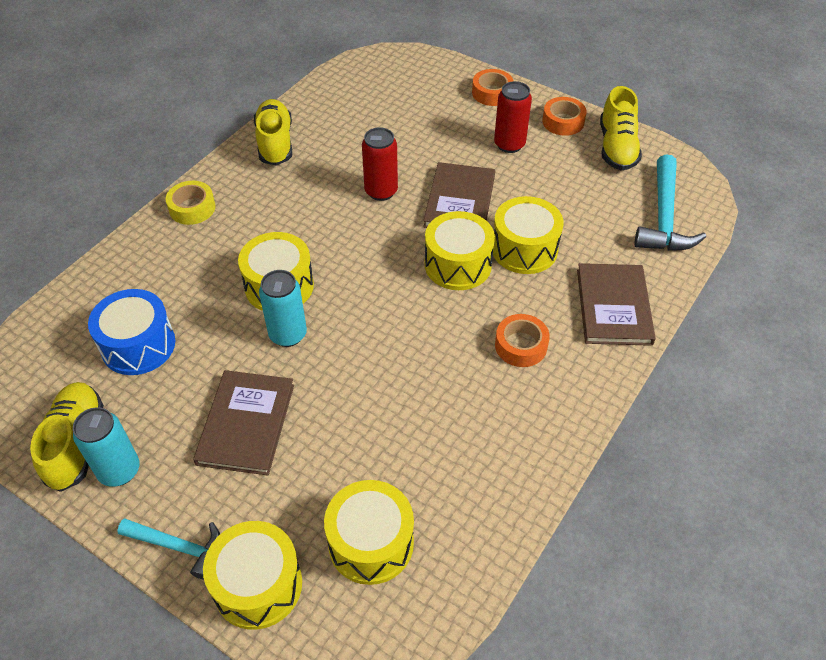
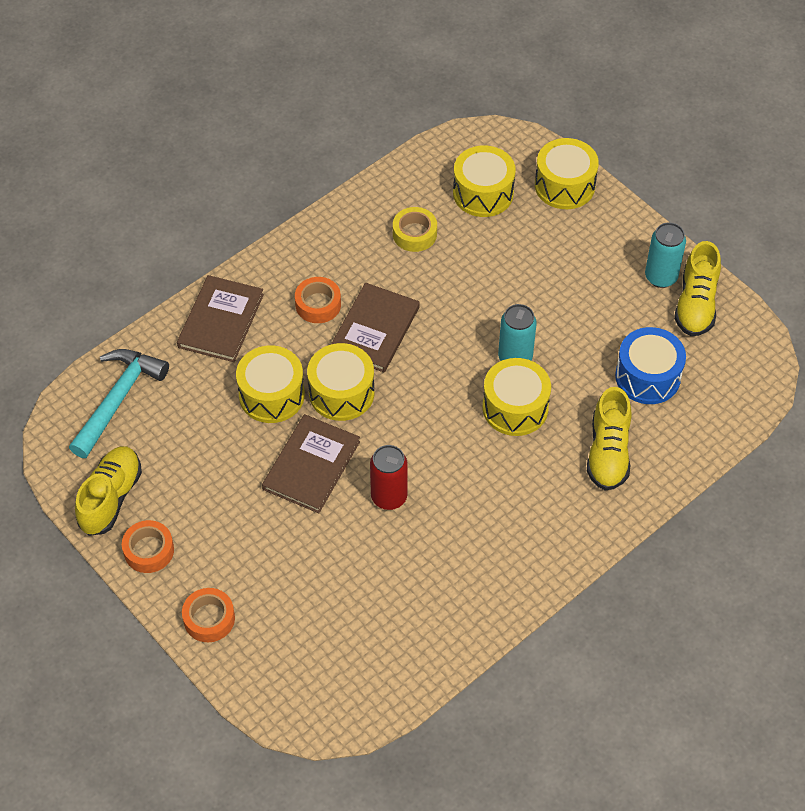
camera: 165 degrees left, 5 degrees up
(178, 546) = (618, 218): turquoise hammer -> none
(192, 208) = (592, 521): yellow tape -> yellow tape (414, 234)
(246, 424) = (560, 290): brown book -> brown book (374, 329)
(275, 143) = (490, 596): yellow shoe -> yellow shoe (608, 452)
(509, 144) = (226, 530): red can -> none

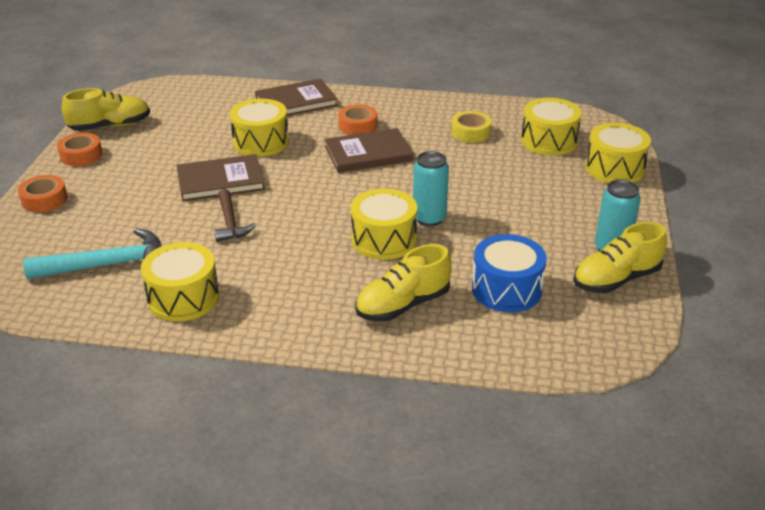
camera: 50 degrees right, 20 degrees down
(118, 399) = (190, 97): turquoise hammer -> turquoise hammer (108, 265)
(341, 393) = (297, 165): yellow drum -> yellow drum (183, 298)
(389, 497) = (230, 223): red can -> brown hammer

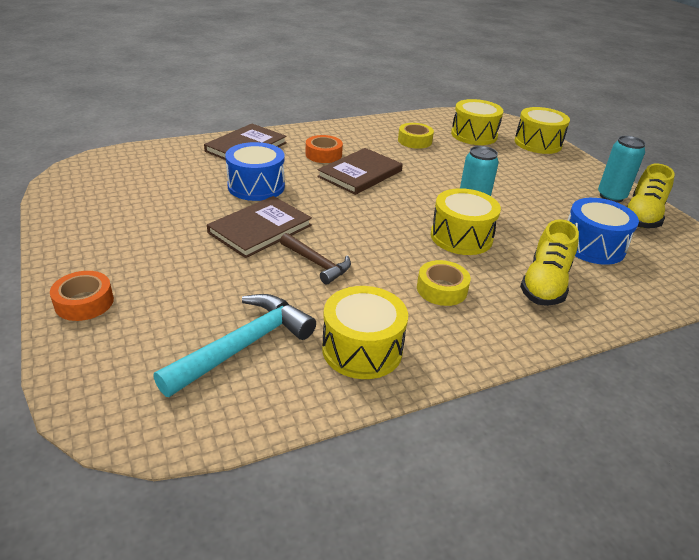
camera: 35 degrees left, 0 degrees up
(81, 155) = (77, 244): orange tape -> none
(110, 126) = (79, 208): yellow shoe -> none
(261, 142) = (256, 186): yellow drum -> blue drum
(304, 277) = (442, 289): none -> yellow tape

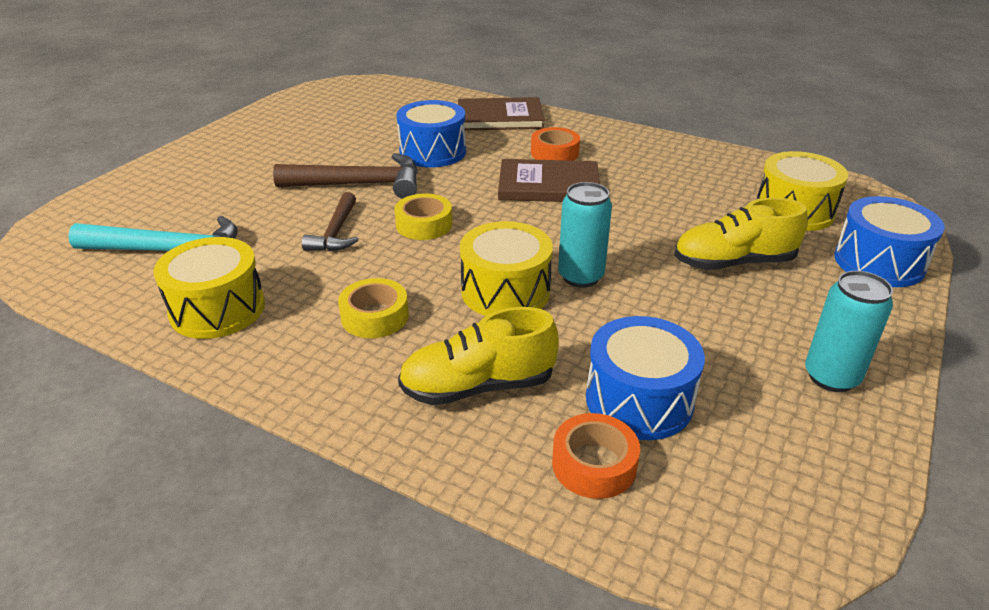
camera: 55 degrees right, 0 degrees up
(84, 302) = (167, 170): orange tape -> orange tape (594, 464)
(260, 229) = (359, 184): brown book -> brown hammer
(414, 141) = (691, 183): yellow tape -> yellow tape (424, 225)
(538, 143) = (879, 262): yellow drum -> blue drum
(642, 216) = (821, 427): yellow shoe -> yellow shoe (733, 263)

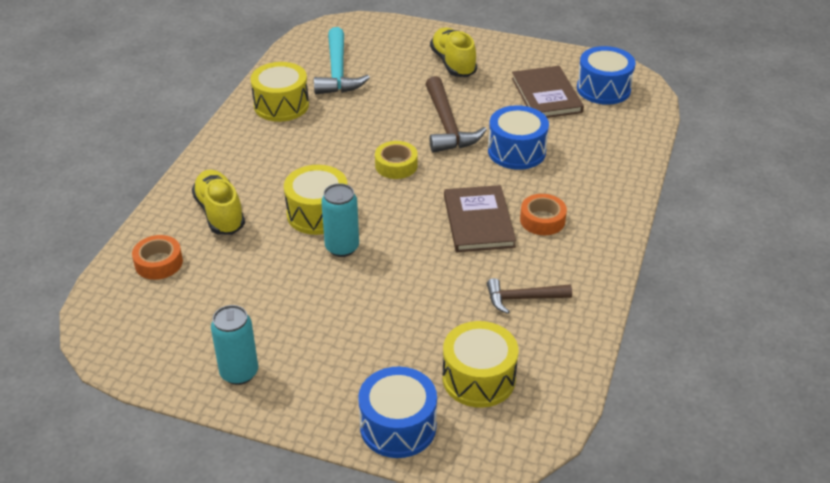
camera: 80 degrees right, 5 degrees up
(336, 232) = (376, 129): brown hammer -> brown hammer (523, 298)
(375, 316) = (282, 163): yellow tape -> none
(500, 118) = (606, 179): brown book -> brown book (546, 95)
(639, 400) = (211, 279): blue drum -> blue drum (603, 89)
(733, 263) = (378, 331): yellow shoe -> yellow shoe (453, 63)

